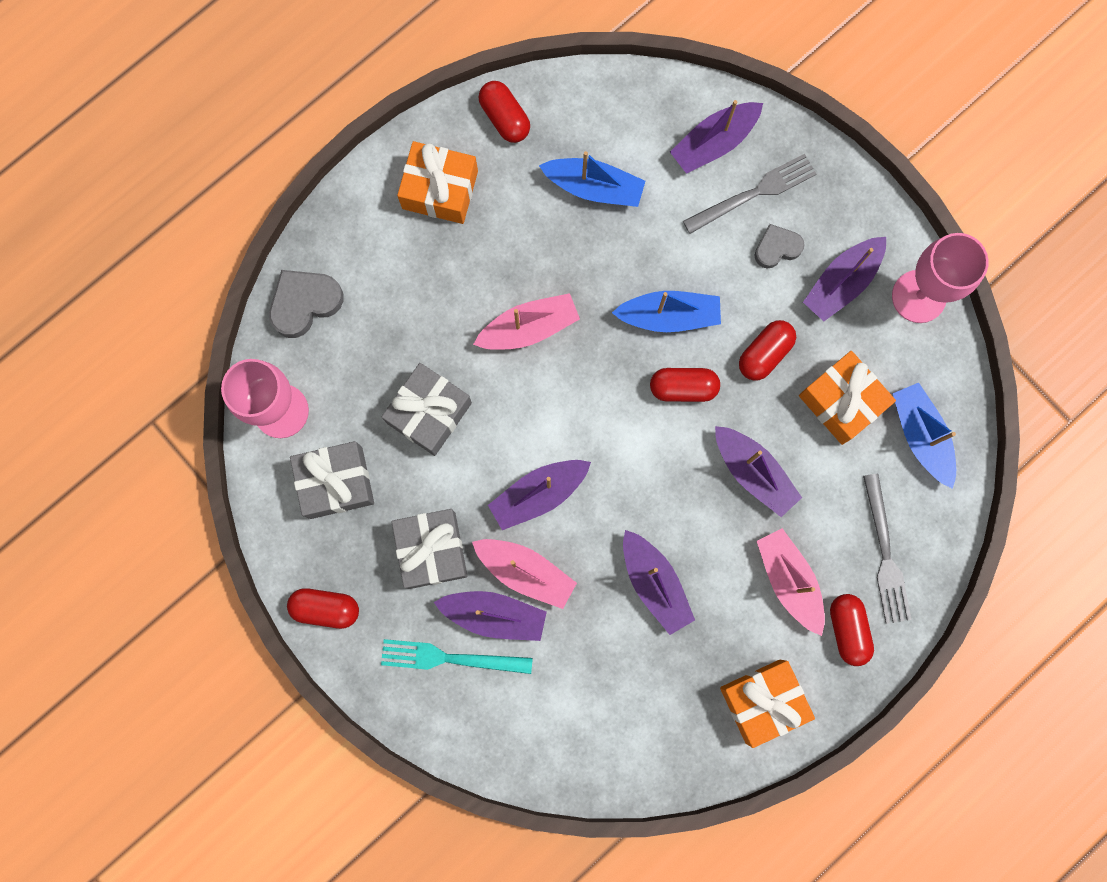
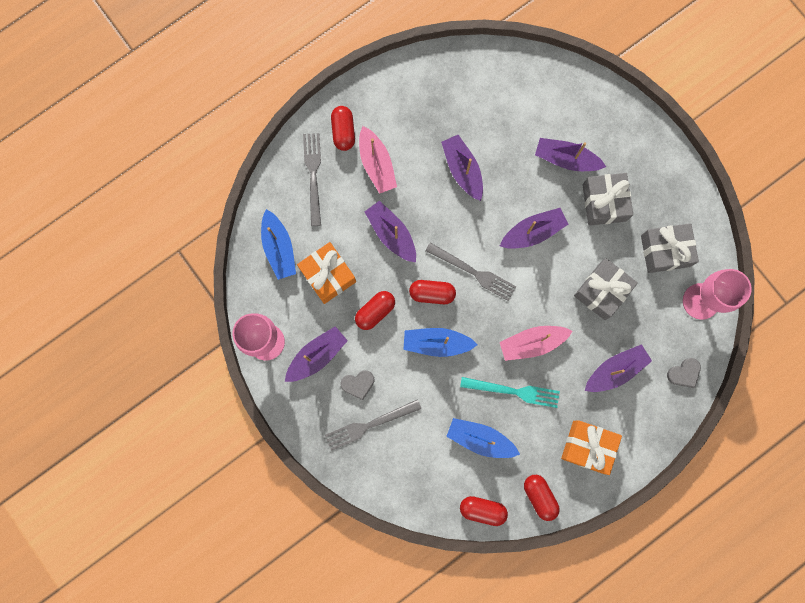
camera: 175 degrees left, 0 degrees up
(305, 303) = (684, 373): grey heart -> grey heart, size x0.65
(326, 608) = (673, 172): red capsule -> red capsule (482, 510)
(450, 658) = (595, 136): turquoise fork -> turquoise fork (514, 391)
(525, 572) = (544, 184): pink boat -> none
(624, 425) = (473, 272): none -> grey fork
(714, 143) = (393, 464): purple boat -> purple boat (615, 370)
(763, 701) = (402, 94): orange gift -> none

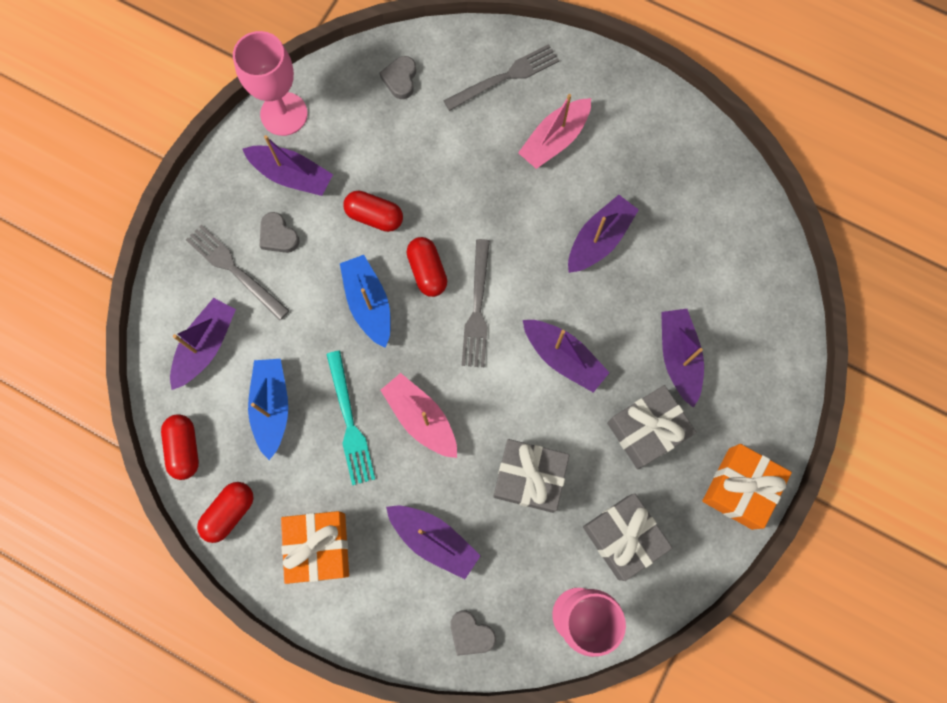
camera: 65 degrees right, 5 degrees down
(279, 248) = (400, 79): blue boat -> grey heart
(328, 275) = (393, 145): orange gift -> orange gift (740, 488)
(343, 131) = (575, 86): red capsule -> none
(391, 234) = (478, 193): purple boat -> purple boat (206, 346)

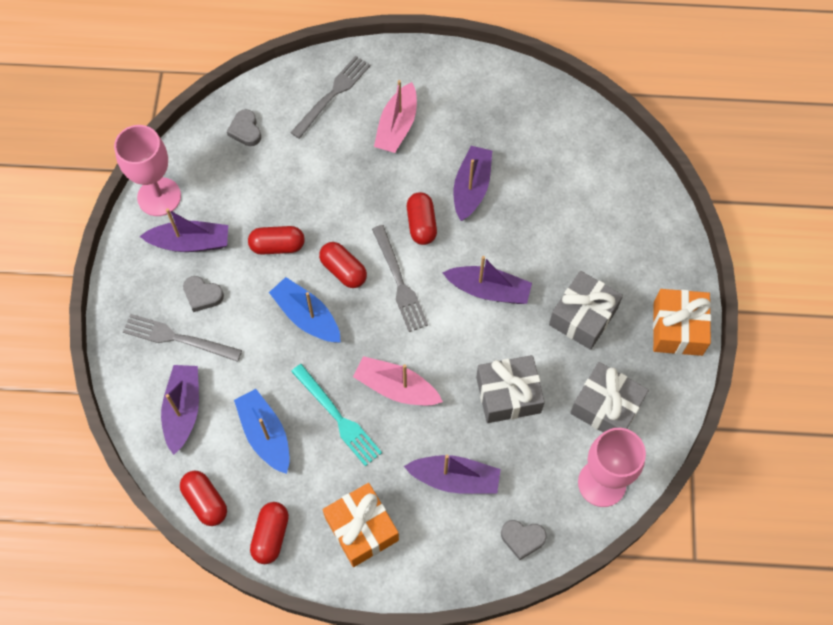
camera: 25 degrees left, 10 degrees down
(529, 257) = (421, 224): none -> red capsule
(678, 357) = (579, 251): purple boat -> none

